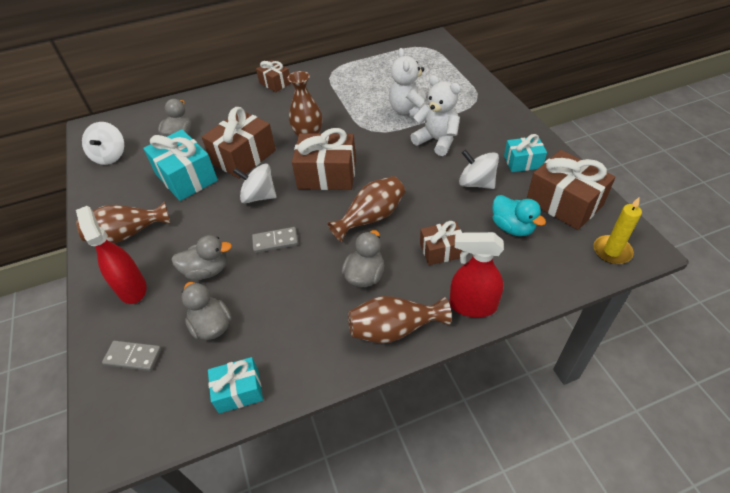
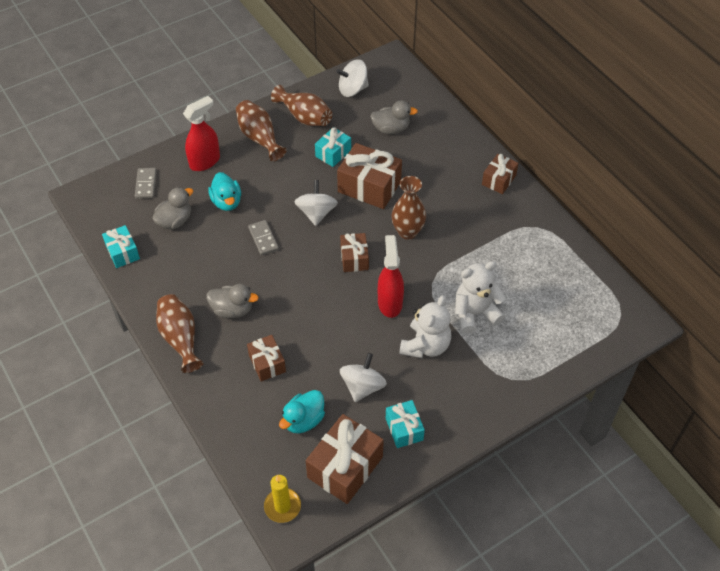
camera: 75 degrees right, 5 degrees up
(186, 177) = (333, 153): turquoise gift -> turquoise gift, size x0.58
(207, 270) = (227, 202): grey duck -> turquoise duck
(327, 175) = (354, 258): brown gift -> brown gift, size x0.58
(371, 218) = (301, 303): brown vase -> brown vase (304, 117)
(472, 305) = (208, 391): red spray bottle -> red spray bottle (390, 302)

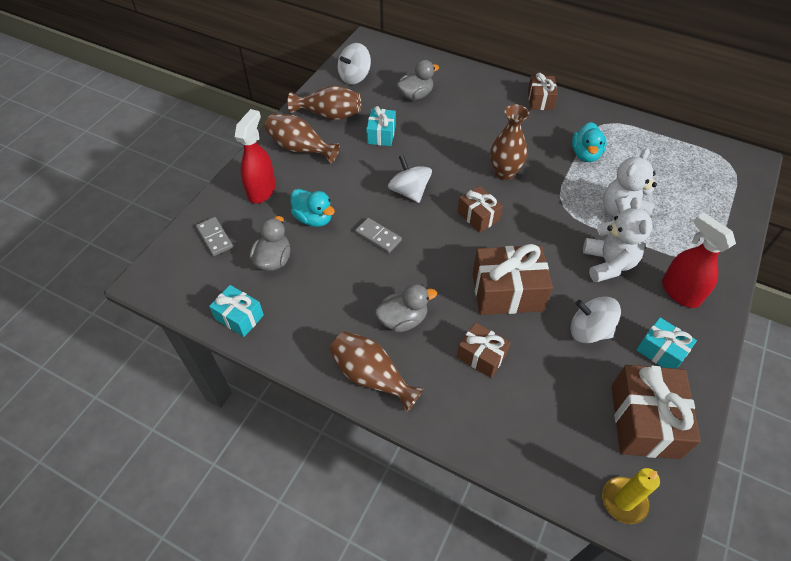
camera: 30 degrees left, 0 degrees up
(303, 420) = (565, 395): turquoise duck -> turquoise duck (585, 154)
(362, 386) = (589, 330): white spinning top -> white spinning top turned 60 degrees counterclockwise
(369, 187) = (438, 149): brown gift -> brown gift (507, 292)
(390, 302) = (543, 240): red spray bottle -> red spray bottle (680, 292)

